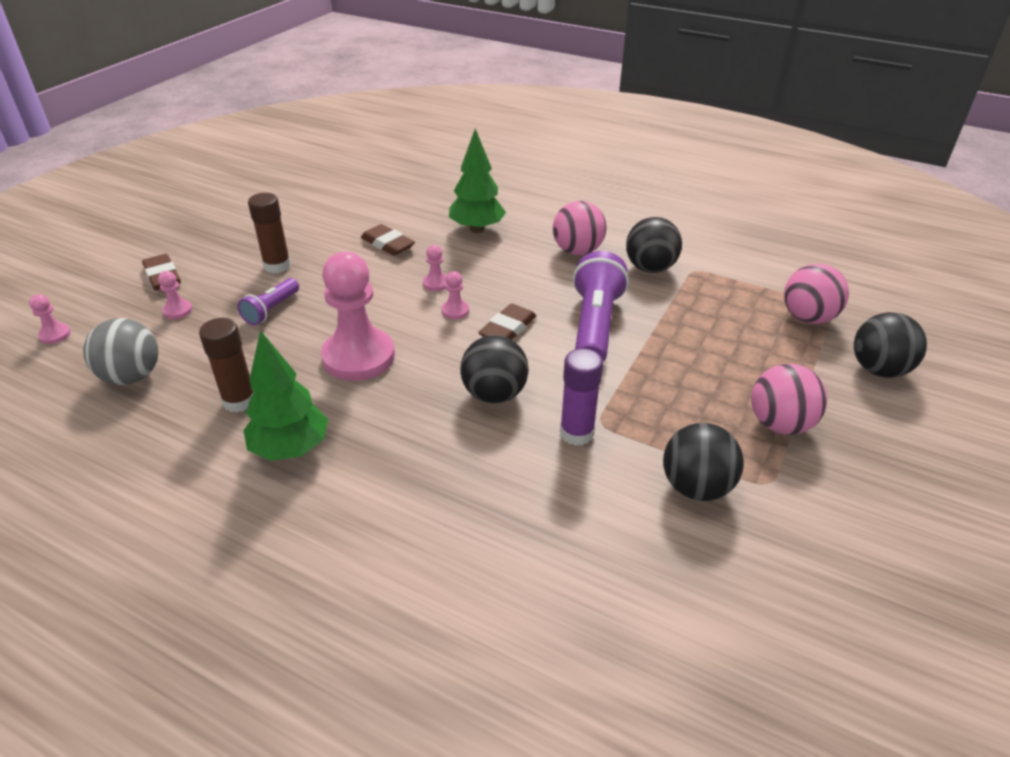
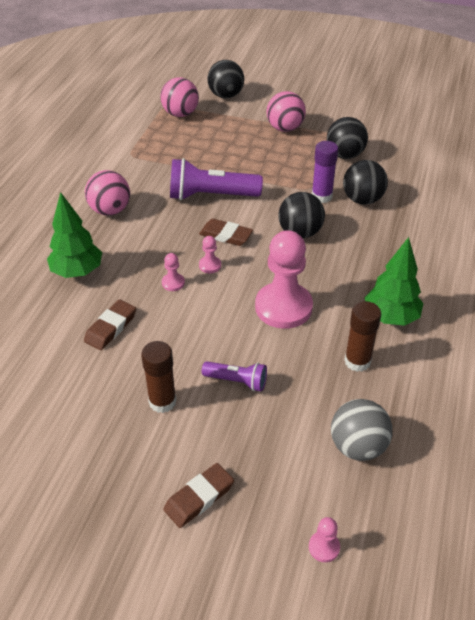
camera: 100 degrees left, 5 degrees up
(177, 310) = (256, 455): pink pawn -> none
(650, 268) = (131, 174): black ball -> black ball (362, 199)

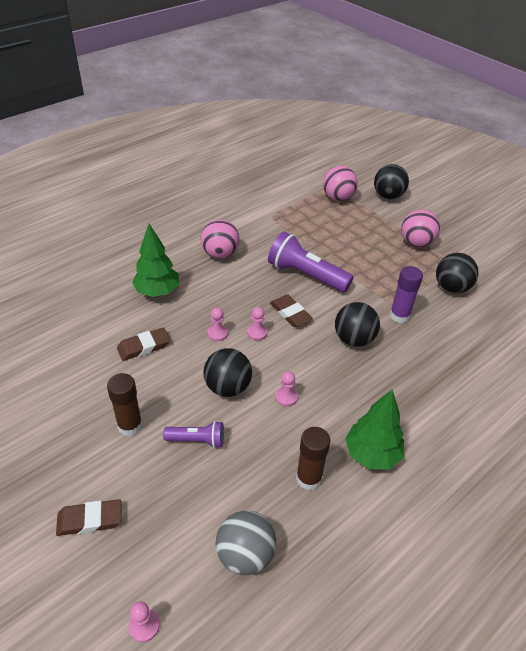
camera: 30 degrees right, 0 degrees up
(237, 381) = (197, 440): purple flashlight -> purple flashlight turned 45 degrees counterclockwise
(283, 307) = (286, 397): pink pawn -> pink pawn, size x0.41
(362, 199) = (434, 335): black ball -> black ball (228, 387)

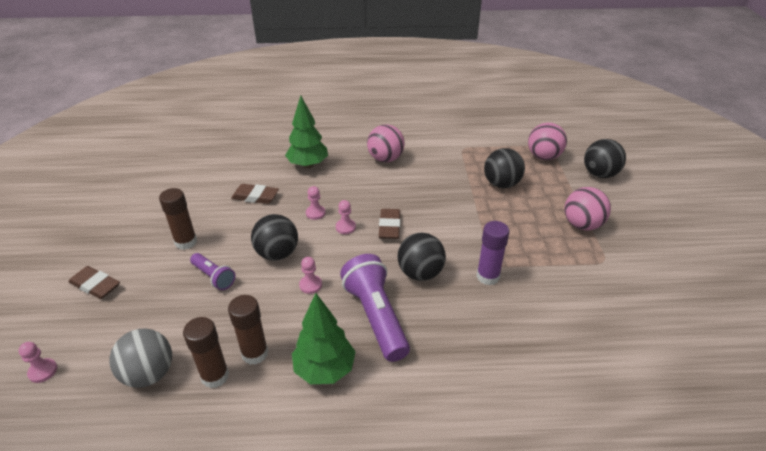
camera: 40 degrees right, 5 degrees down
(300, 517) = (215, 376): none -> brown glue stick
(306, 275) = (438, 204): purple flashlight -> purple flashlight (376, 316)
(451, 288) = (574, 280): black ball -> black ball (501, 184)

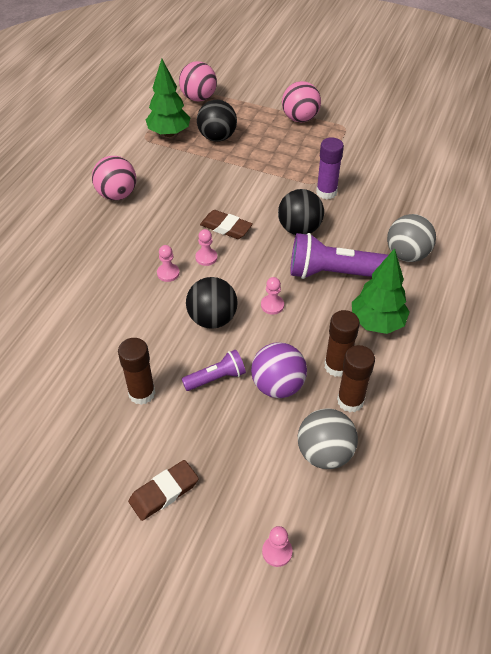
camera: 65 degrees left, 10 degrees up
(217, 318) = (278, 385): none -> purple ball
(255, 196) = (102, 315): brown eraser -> none
(308, 165) = (78, 256): green tree -> green tree (169, 133)
(440, 369) = (407, 255): none -> grey ball
(599, 174) = (246, 81): black ball -> none

